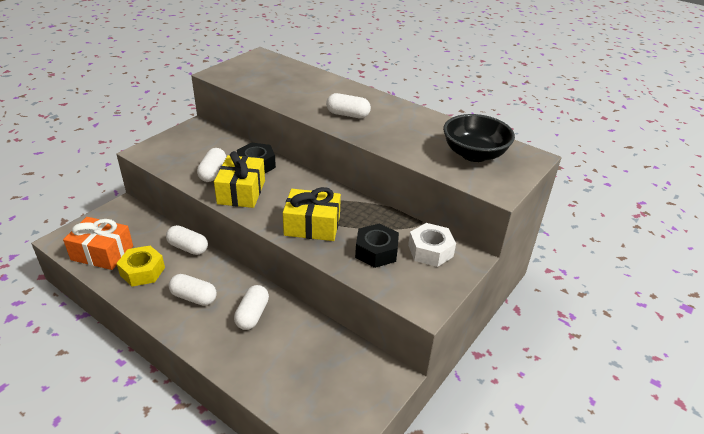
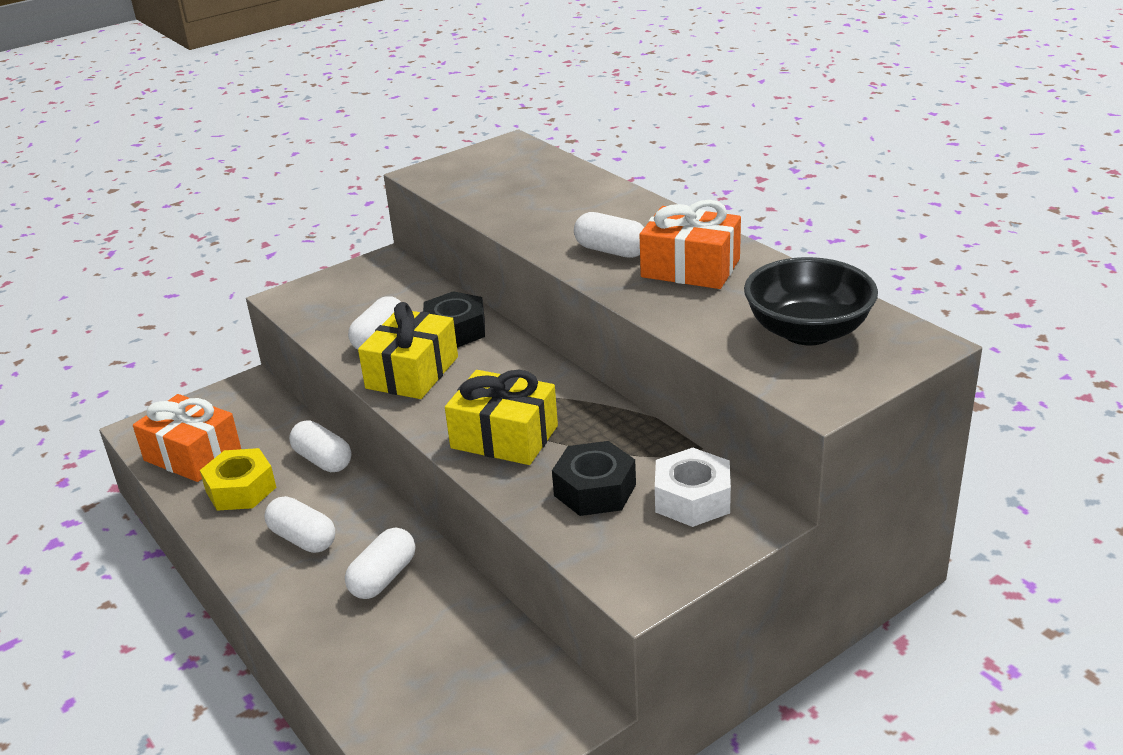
camera: 20 degrees right, 5 degrees down
(395, 122) = (690, 268): none -> orange gift

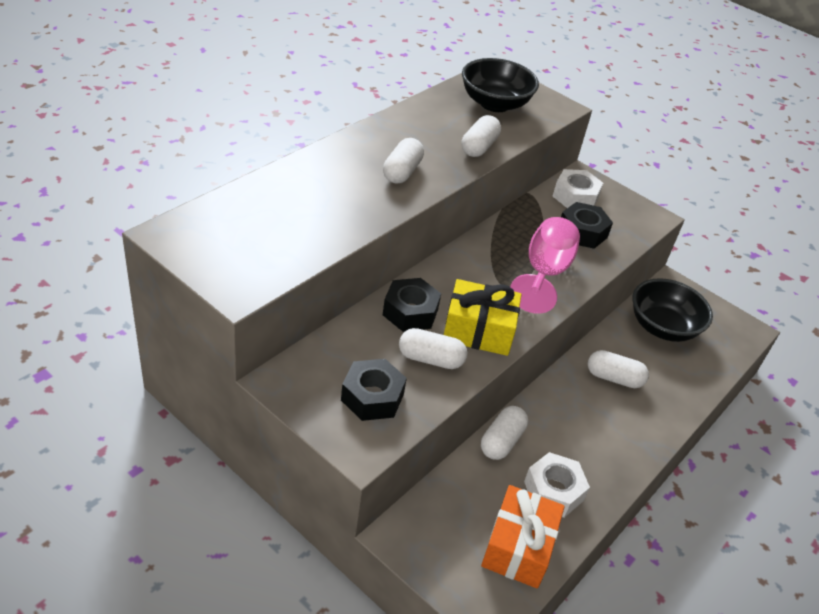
camera: 110 degrees left, 10 degrees up
(241, 489) = (553, 491): yellow nut -> white nut
(303, 538) = (594, 432): white capsule -> white capsule (479, 147)
(343, 304) = (372, 397): none -> black nut
(471, 664) = (662, 327): none -> black bowl
(504, 437) = (544, 273): yellow gift -> pink goblet
(690, 268) = (423, 139): orange gift -> none

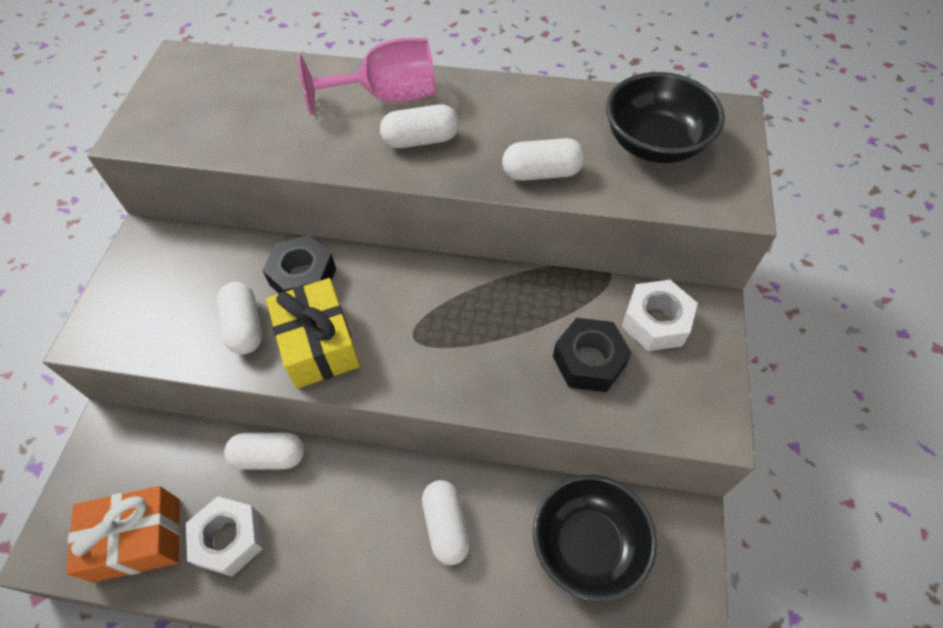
camera: 65 degrees right, 15 degrees up
(372, 397) = (162, 309): black nut -> none
(544, 273) = (470, 358): pink goblet -> pink goblet (388, 97)

